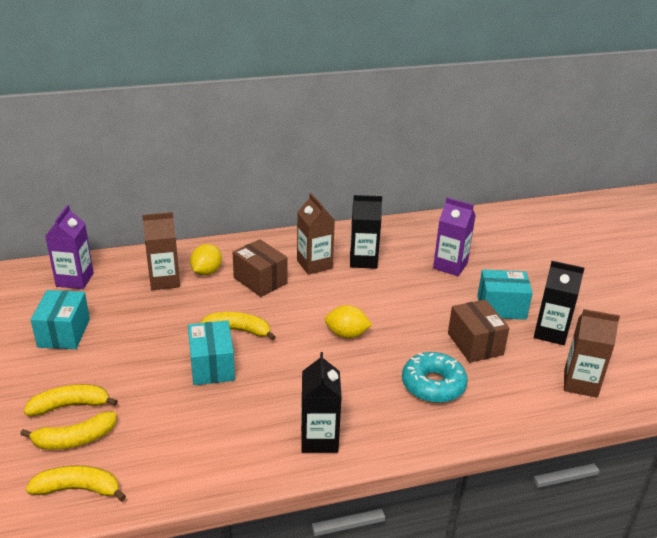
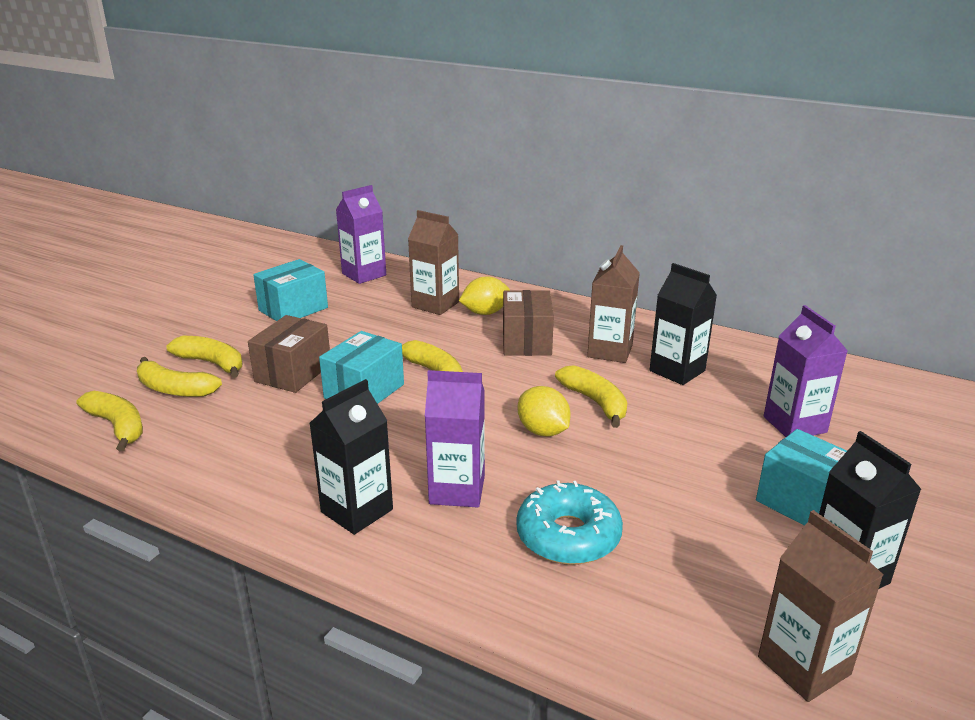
camera: 45 degrees right, 5 degrees down
(349, 302) = (595, 402): none -> yellow banana
(352, 394) = (457, 490): none -> purple carton
(475, 344) = (698, 524): brown box -> brown box (293, 373)

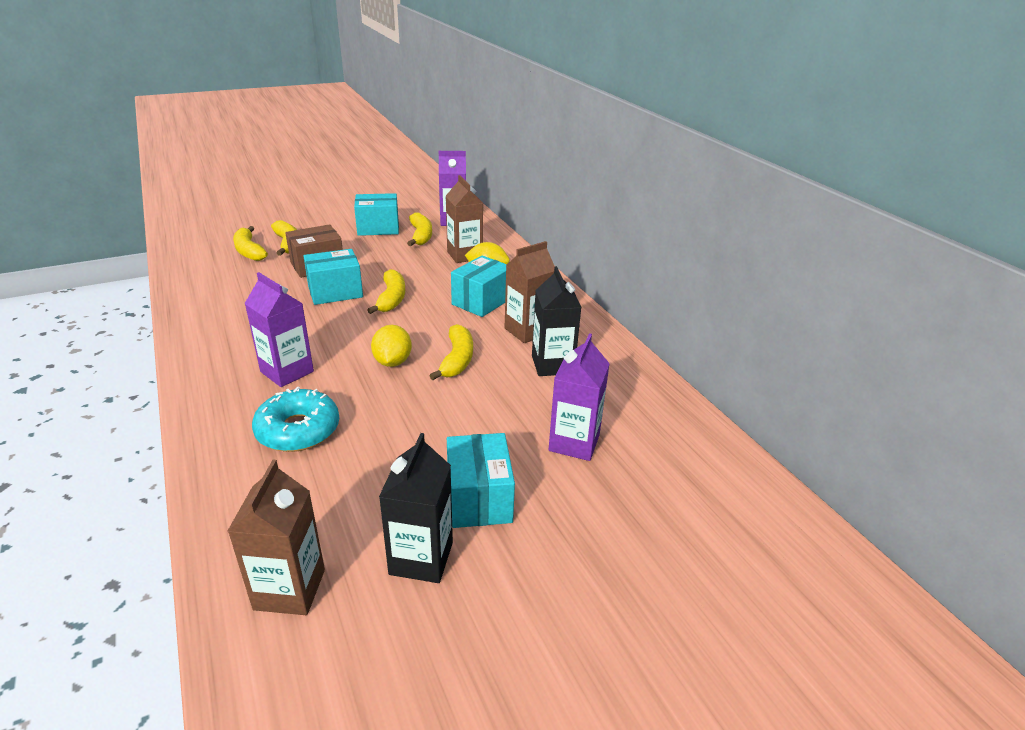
camera: 35 degrees right, 5 degrees up
(118, 426) = (196, 260): yellow banana -> yellow banana (421, 236)
(357, 511) = (222, 356): black carton -> none
(526, 341) = (481, 301): brown box -> turquoise box

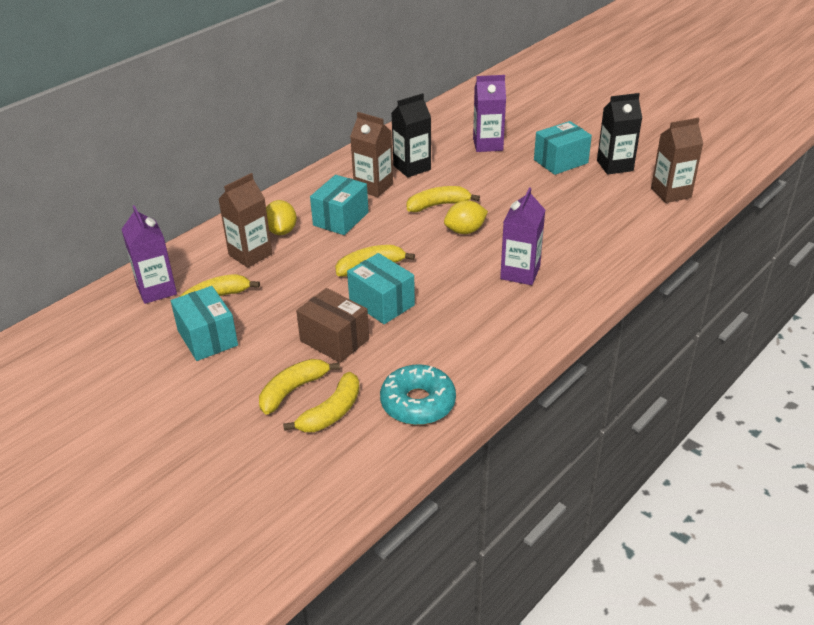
camera: 110 degrees left, 5 degrees up
(298, 430) = (572, 239): turquoise donut -> turquoise donut (418, 403)
(481, 301) = (341, 219): turquoise box -> turquoise box turned 75 degrees counterclockwise

